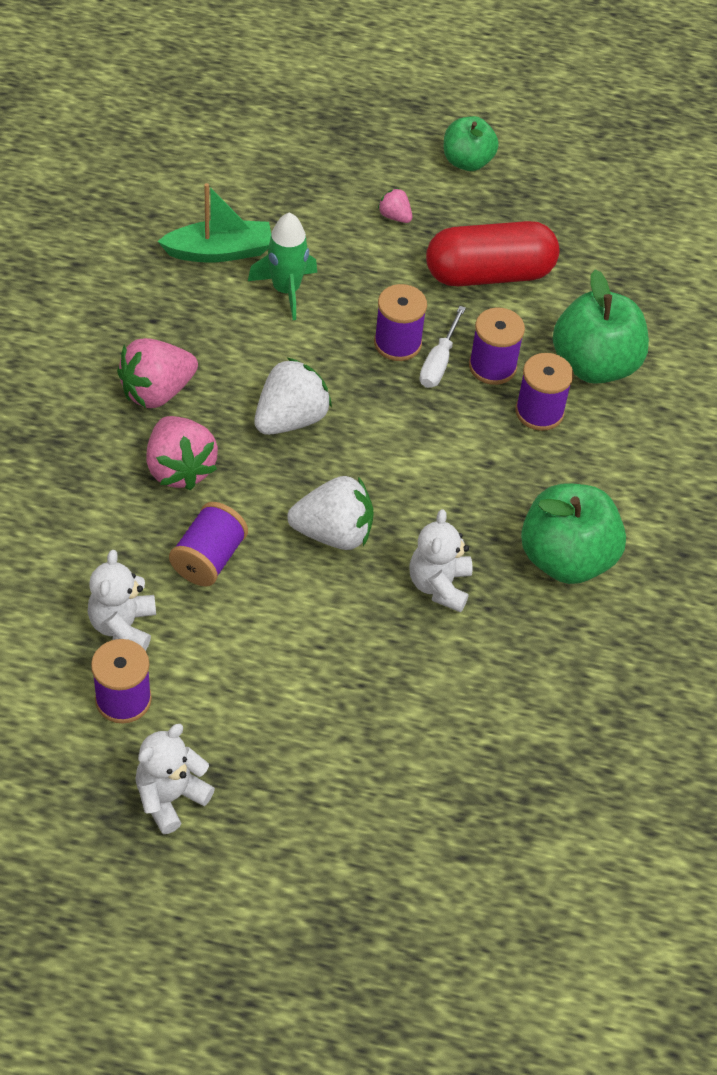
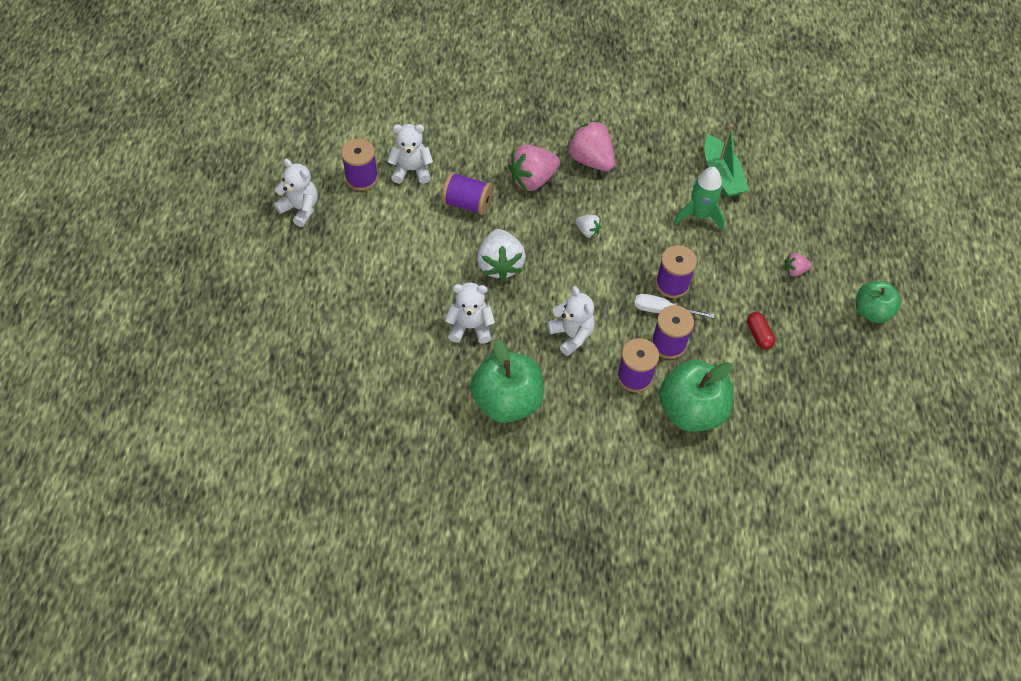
camera: 85 degrees right, 5 degrees up
(290, 419) = (587, 231): white strawberry -> white strawberry, size x0.50
(395, 216) = (794, 270): pink strawberry -> pink strawberry turned 135 degrees counterclockwise
(467, 468) = (571, 335): none -> white teddy bear
(489, 274) = (758, 335): red capsule -> red capsule, size x0.41

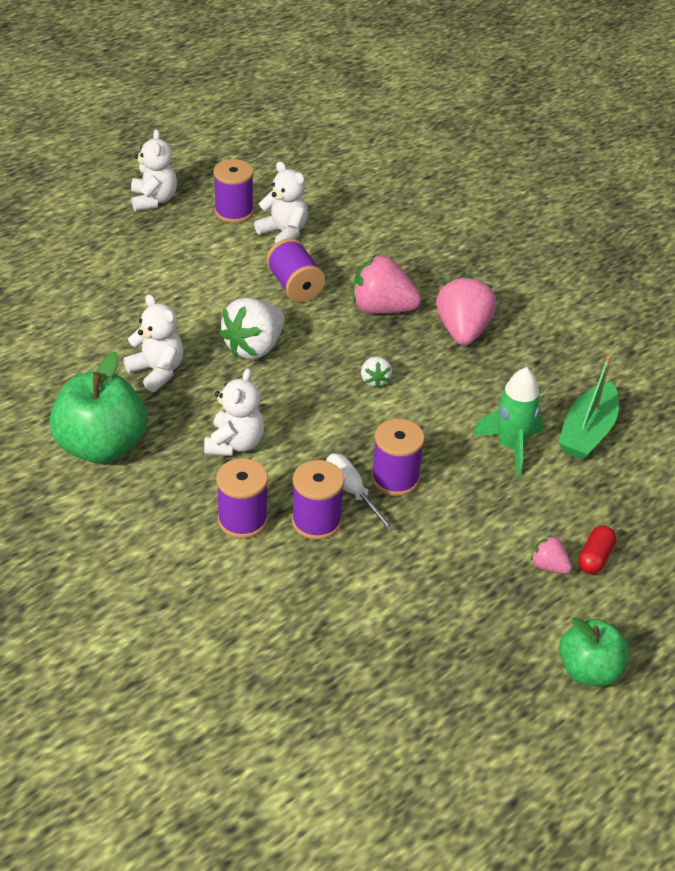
camera: 45 degrees right, 15 degrees down
(691, 410) = (253, 591): green apple -> none
(758, 335) = (422, 588): red capsule -> red capsule (594, 558)

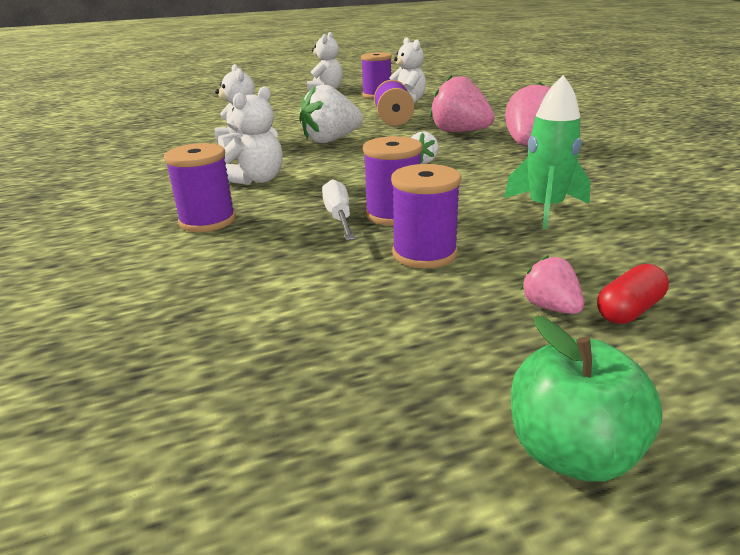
camera: 25 degrees right, 15 degrees down
(101, 446) = (146, 171): green apple -> none
(316, 521) = (280, 231): purple spool -> purple spool (424, 253)
(587, 432) = (649, 209): green boat -> none

